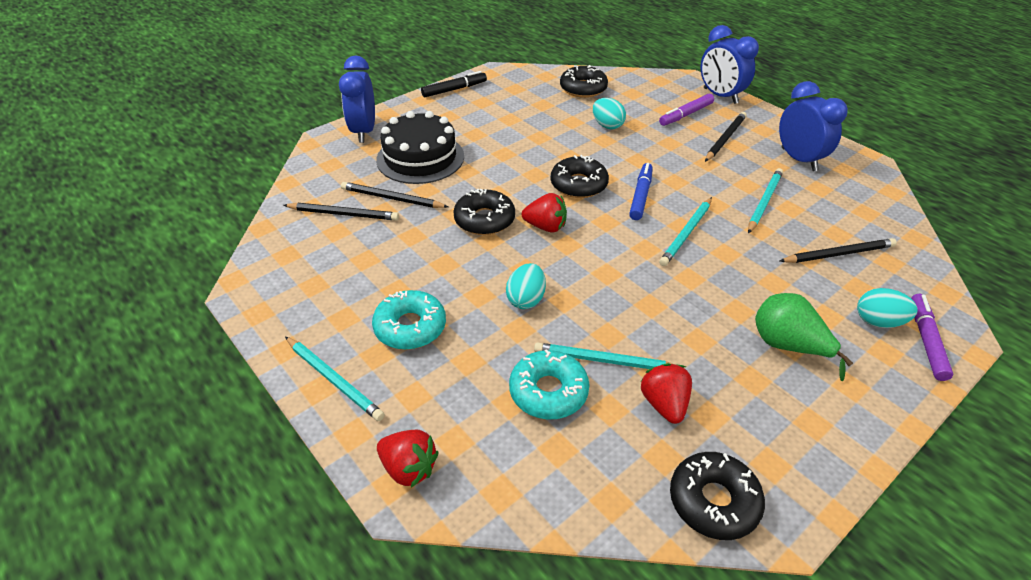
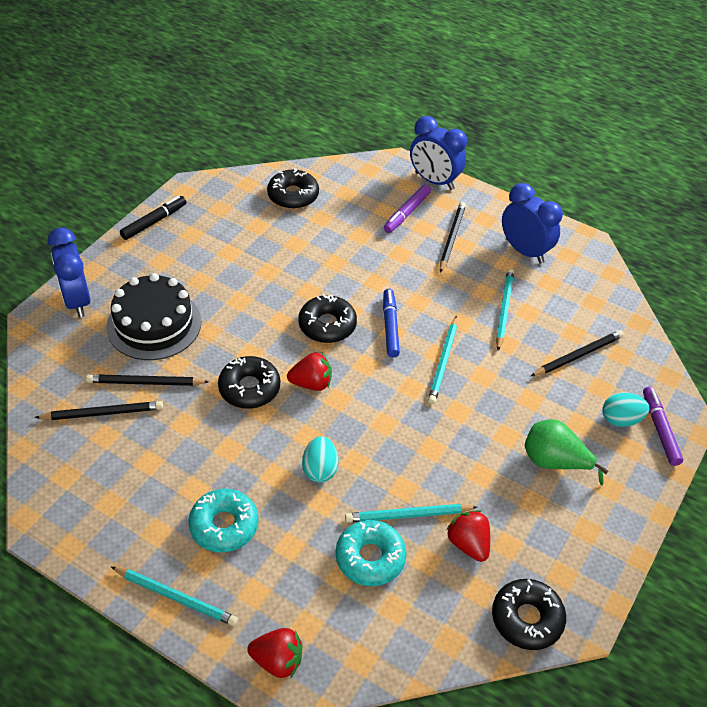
camera: 20 degrees left, 5 degrees up
(607, 125) = (333, 242): turquoise egg -> none

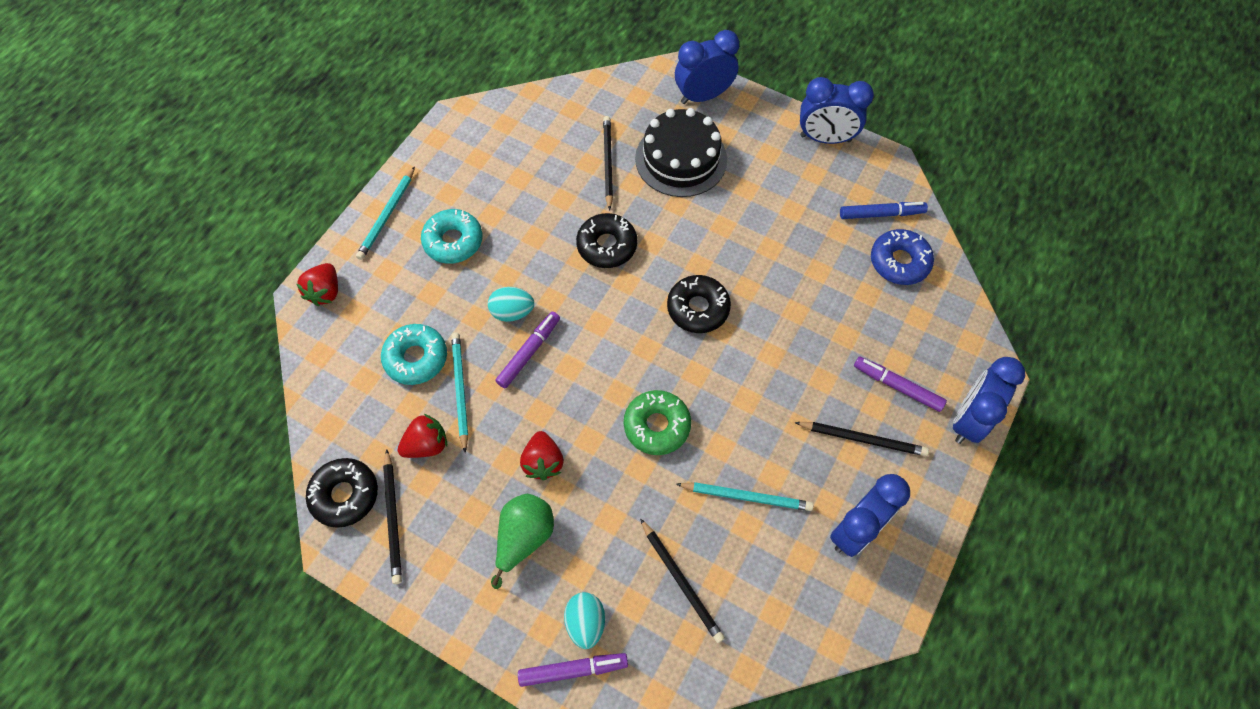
camera: 90 degrees right, 15 degrees up
(103, 413) = (571, 137): black pencil -> black pencil (393, 518)
(154, 222) = (825, 138): black marker -> blue clock
(293, 195) = (899, 262): black donut -> blue donut
(311, 383) = (617, 298): red strawberry -> red strawberry (543, 462)
(367, 456) = (529, 352): none -> purple marker
(390, 326) = (703, 370): blue marker -> blue marker (881, 214)
(443, 362) = (657, 426): turquoise pencil -> green donut

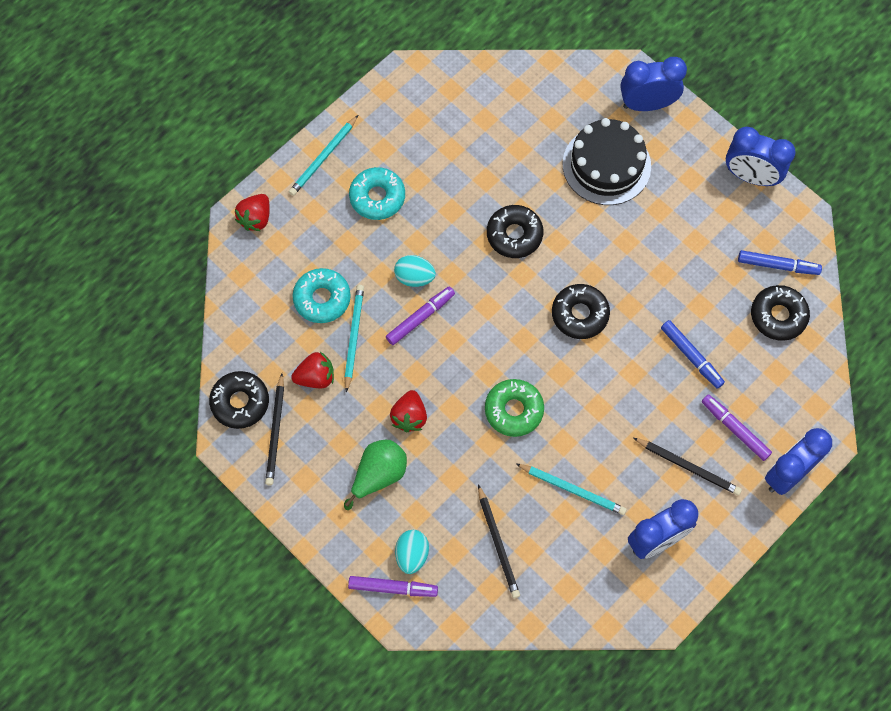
camera: 15 degrees right, 5 degrees up
(607, 163) = (537, 153): black pencil -> none
(826, 323) = (691, 356): none -> blue marker
(899, 262) = (778, 316): blue donut -> black donut

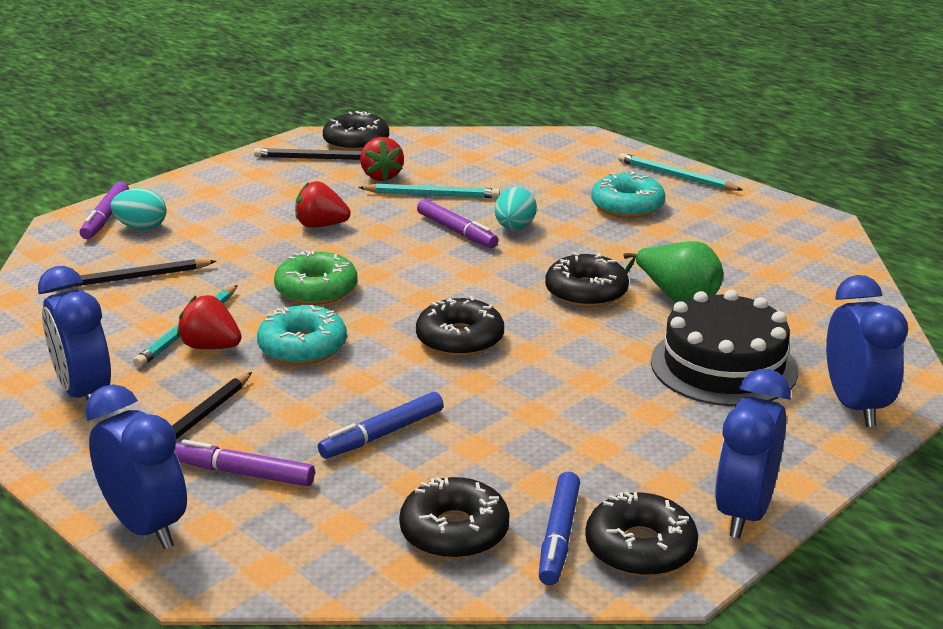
camera: 90 degrees right, 40 degrees down
(255, 218) = (585, 145): red strawberry -> red strawberry (211, 347)
(322, 299) = (483, 178): turquoise donut -> turquoise donut (303, 347)
(379, 475) = (249, 209): green pear -> green pear (677, 297)
(735, 429) = (244, 473): purple marker -> purple marker turned 120 degrees counterclockwise
(784, 228) = (640, 548): none -> black donut

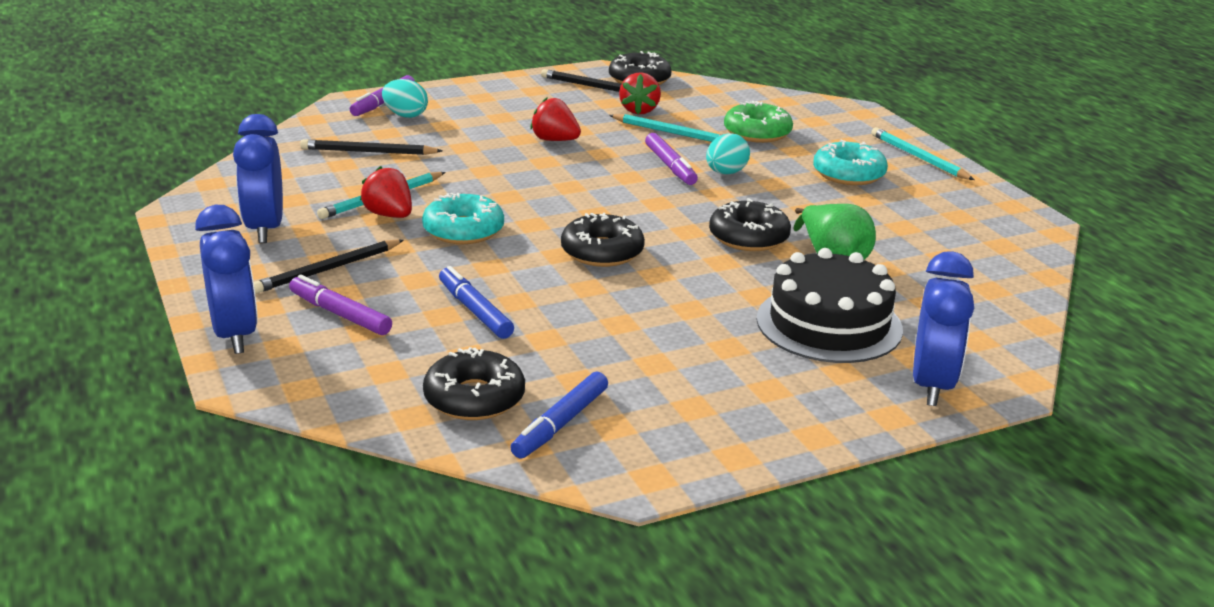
camera: 20 degrees right, 0 degrees up
(316, 289) = (510, 189): green donut -> green donut (757, 133)
(382, 434) = (475, 311): blue marker -> blue marker turned 75 degrees clockwise
(640, 548) = (625, 451): black donut -> none
(744, 512) = (745, 446): blue clock -> none

